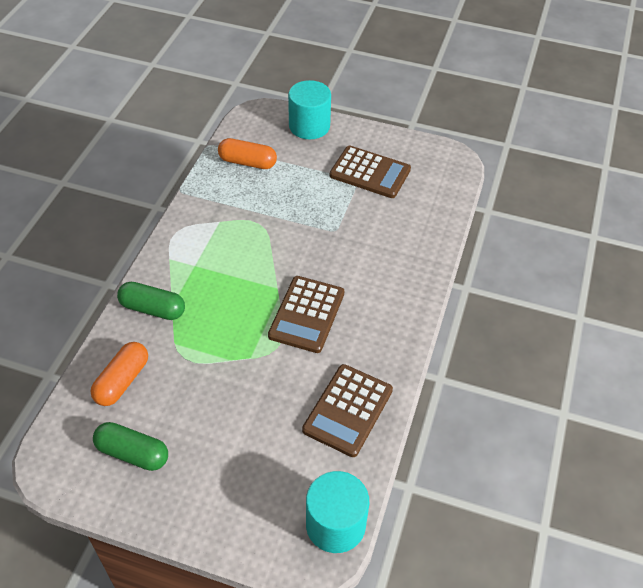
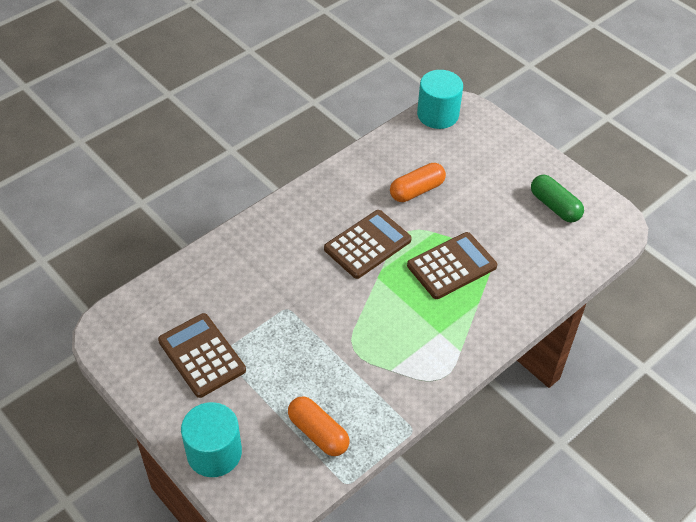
camera: 150 degrees left, 0 degrees up
(122, 381) = (545, 259): orange capsule -> orange capsule (417, 190)
(153, 309) = (496, 308): green capsule -> none
(348, 410) = (384, 167): brown calculator -> brown calculator (451, 266)

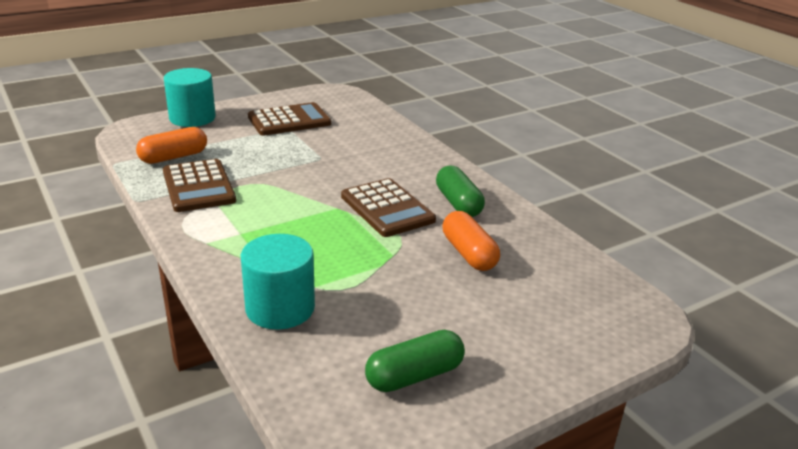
camera: 100 degrees right, 20 degrees down
(344, 201) = (458, 203): none -> green capsule
(437, 114) = (624, 295): turquoise cylinder -> turquoise cylinder (280, 308)
(451, 266) = (333, 258): brown calculator -> brown calculator (198, 186)

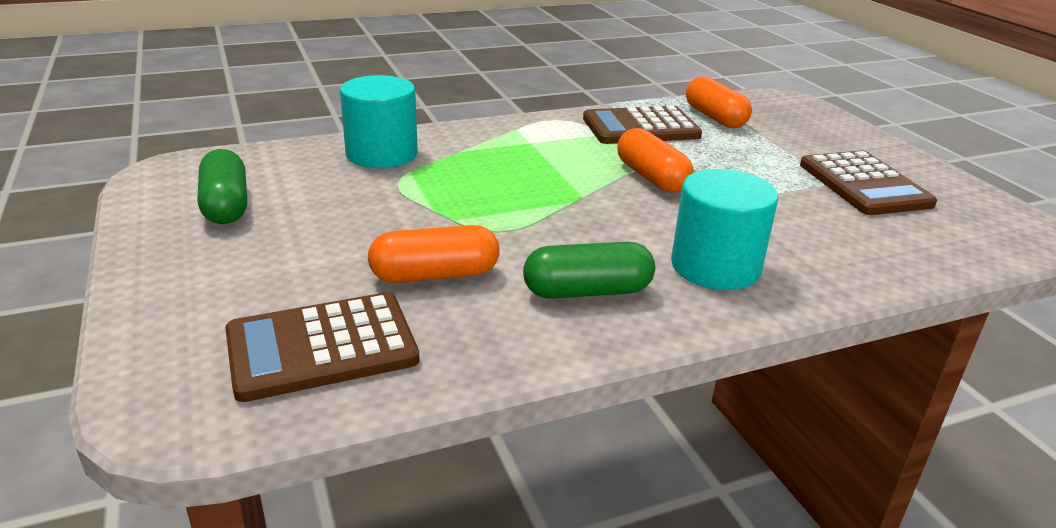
camera: 100 degrees right, 0 degrees up
(192, 118) = (836, 127): turquoise cylinder -> turquoise cylinder (715, 267)
(297, 183) = (651, 177): none -> orange capsule
(387, 208) = (577, 230): brown calculator -> brown calculator (322, 347)

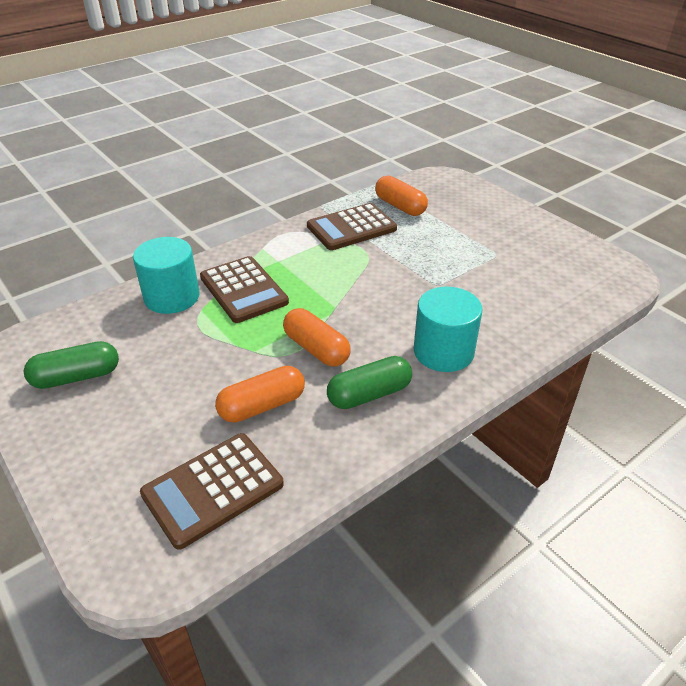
camera: 15 degrees left, 10 degrees up
(226, 205) = (76, 377): green capsule -> green capsule turned 75 degrees counterclockwise
(651, 177) = (376, 277): orange capsule -> orange capsule (316, 349)
(864, 184) = (516, 253): brown calculator -> brown calculator (243, 290)

